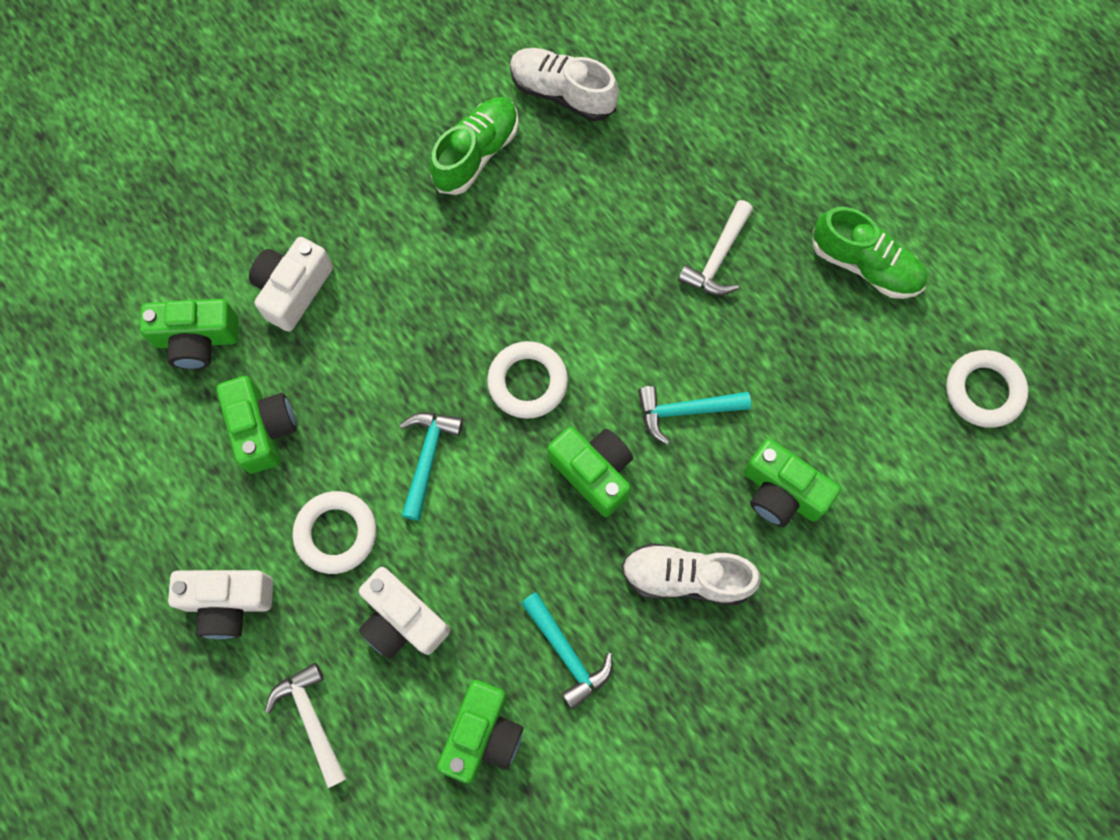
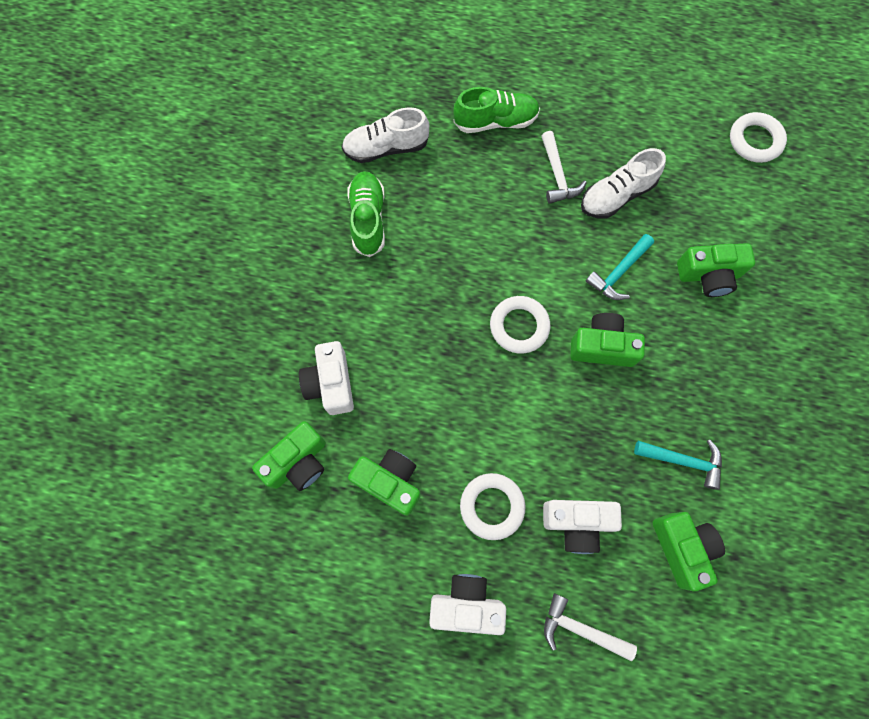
camera: 40 degrees left, 0 degrees up
(228, 602) = (466, 604): white camera -> white camera turned 135 degrees counterclockwise
(427, 457) = (503, 416): turquoise hammer -> none
(686, 577) = (704, 363): white shoe -> white shoe (616, 195)
(865, 265) = (636, 120): green shoe -> green shoe (495, 121)

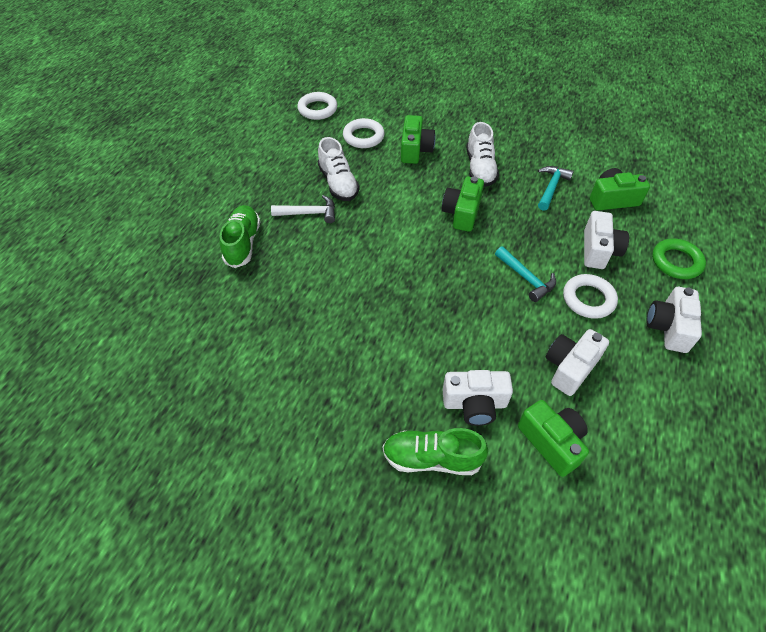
camera: 80 degrees left, 20 degrees down
(368, 219) = (309, 351): green shoe -> green shoe (432, 458)
(386, 148) = (237, 327): white shoe -> white shoe (480, 169)
(389, 482) = (570, 368): green camera -> white camera
(519, 326) = (438, 258): white ring -> white ring (363, 137)
(580, 629) = (676, 262): white hammer -> green ring
(618, 272) = (403, 194): turquoise hammer -> turquoise hammer (526, 278)

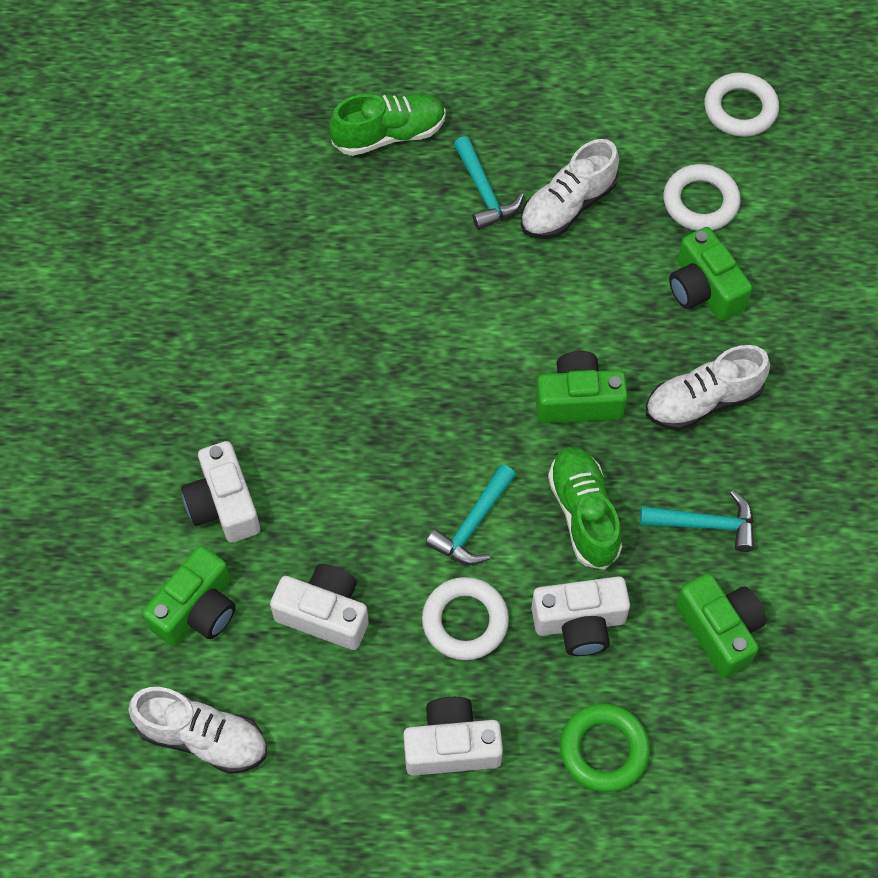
camera: 70 degrees right, 10 degrees up
(309, 213) = (484, 192): white hammer -> turquoise hammer
(415, 150) = (704, 289): green camera -> green camera turned 75 degrees clockwise
(432, 458) = (130, 474): green shoe -> green shoe (583, 514)
(650, 464) = (203, 737): none -> white shoe

